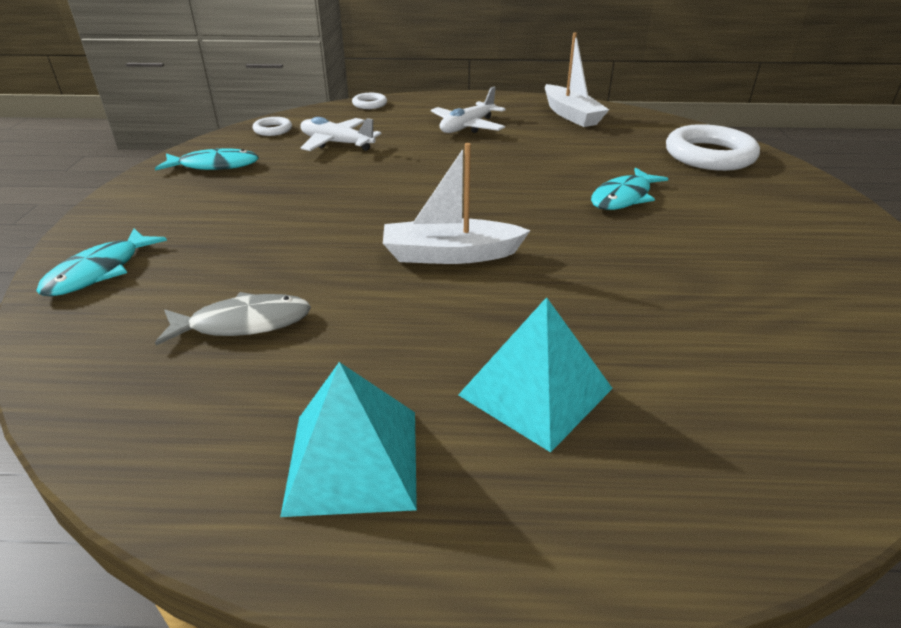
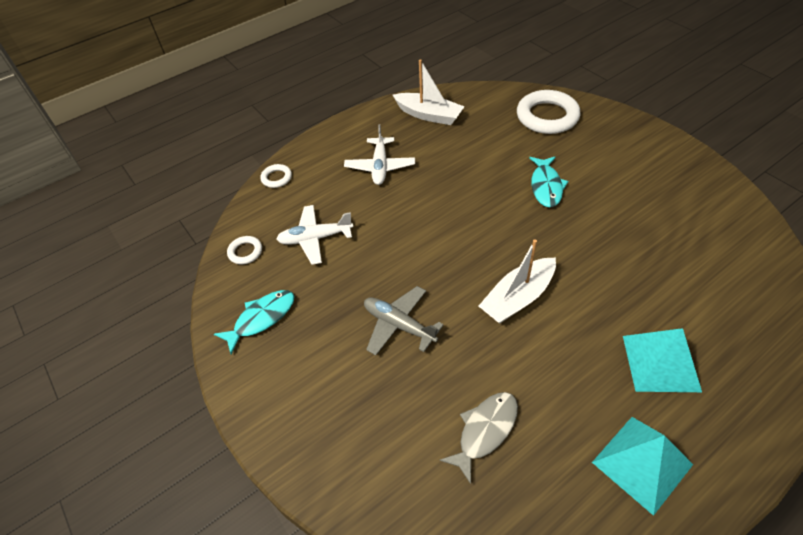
camera: 35 degrees left, 15 degrees up
(99, 271) = (342, 465): turquoise fish -> none
(306, 217) = (399, 325): none -> grey plane

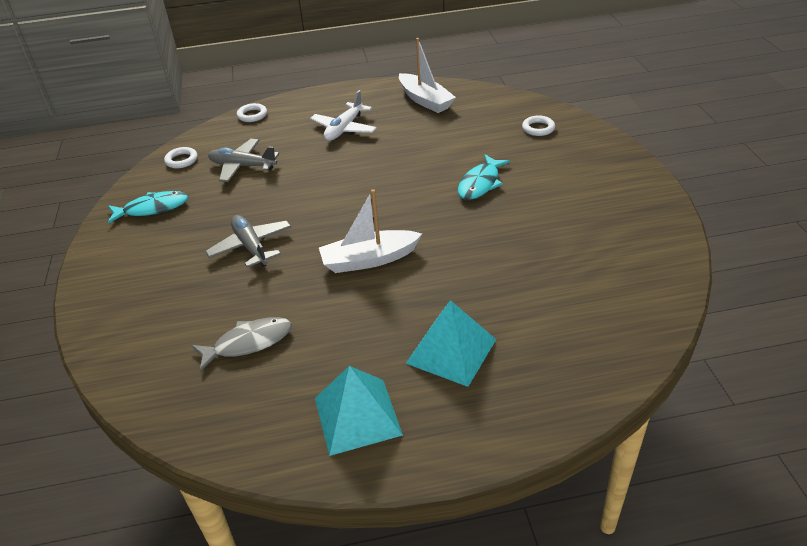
camera: 25 degrees right, 10 degrees down
(315, 238) = (242, 166): white plane -> grey plane
(547, 116) = (538, 128): white ring -> white ring, size x0.48

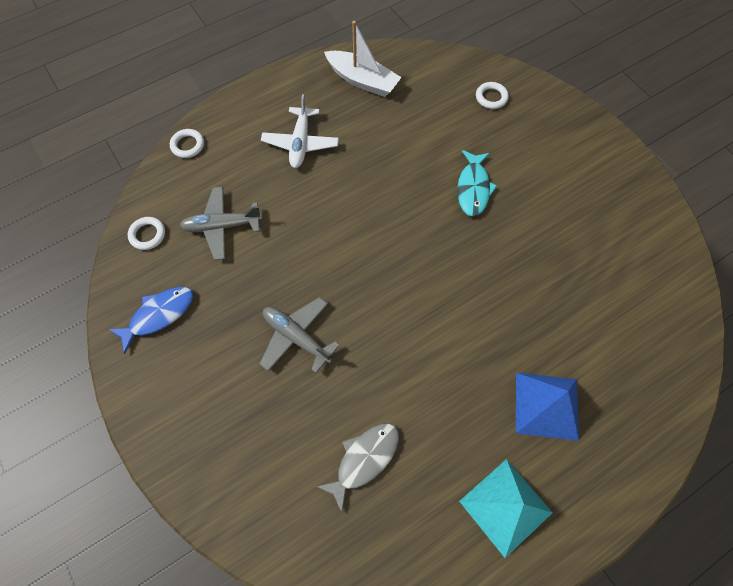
camera: 25 degrees left, 25 degrees up
(152, 209) = (159, 315): turquoise fish -> blue fish
(369, 260) = (420, 319): white boat -> none
(451, 351) = (546, 405): turquoise pyramid -> blue pyramid

